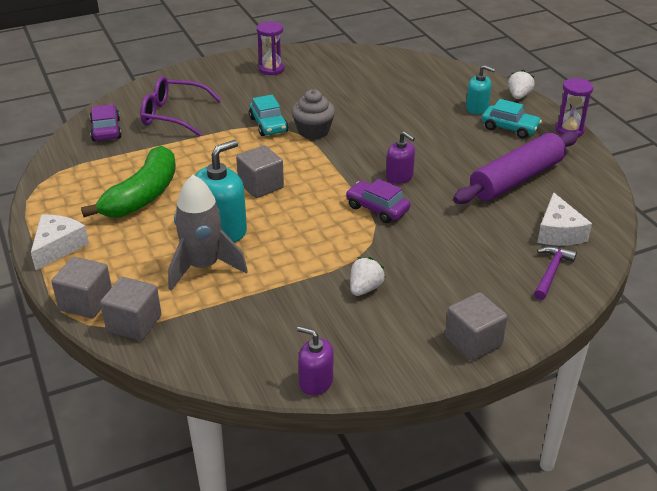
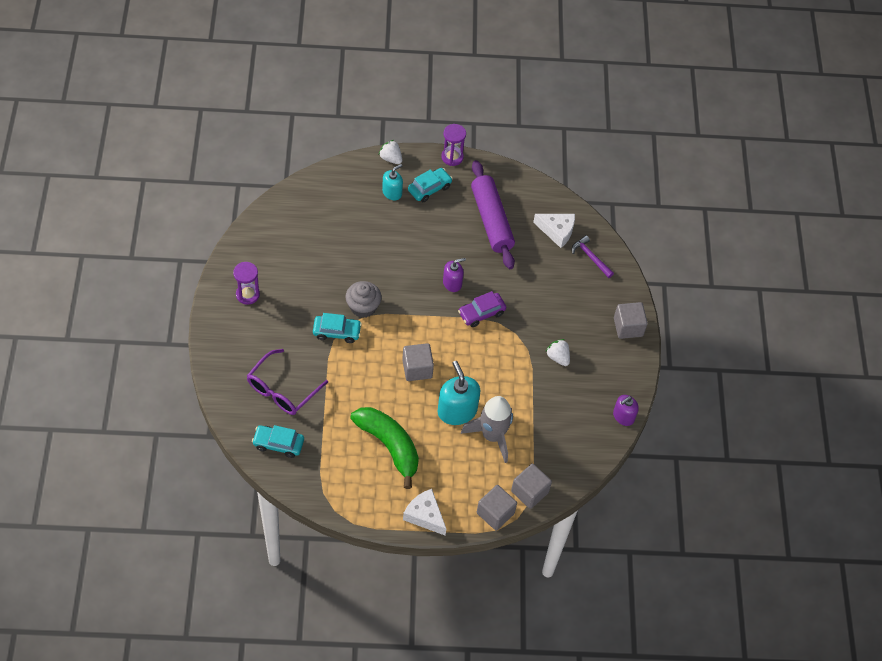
camera: 70 degrees left, 20 degrees up
(106, 130) = (278, 444): purple car -> turquoise car

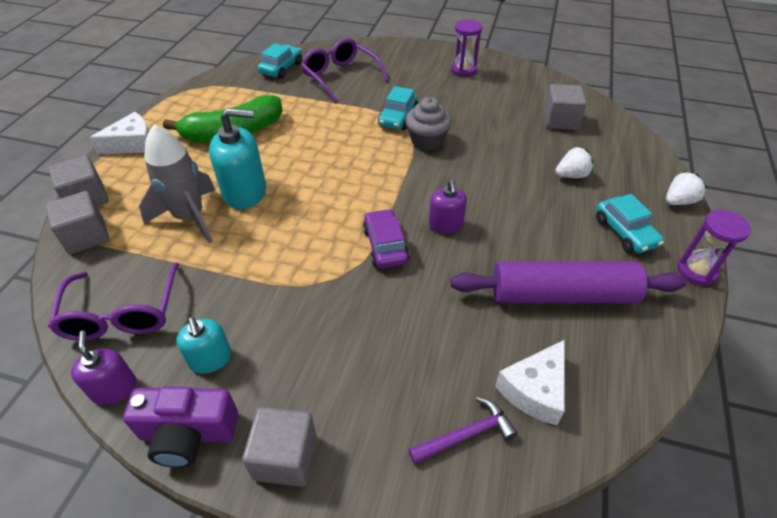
camera: 110 degrees right, 10 degrees down
(392, 192) = (613, 192): turquoise soap dispenser -> turquoise soap dispenser (210, 359)
(417, 369) = (322, 169): grey cube -> grey cube (560, 120)
(558, 357) = (272, 321): white strawberry -> white strawberry (571, 175)
(579, 437) = (122, 313): none -> purple glasses
(633, 371) = (188, 434): none -> purple camera

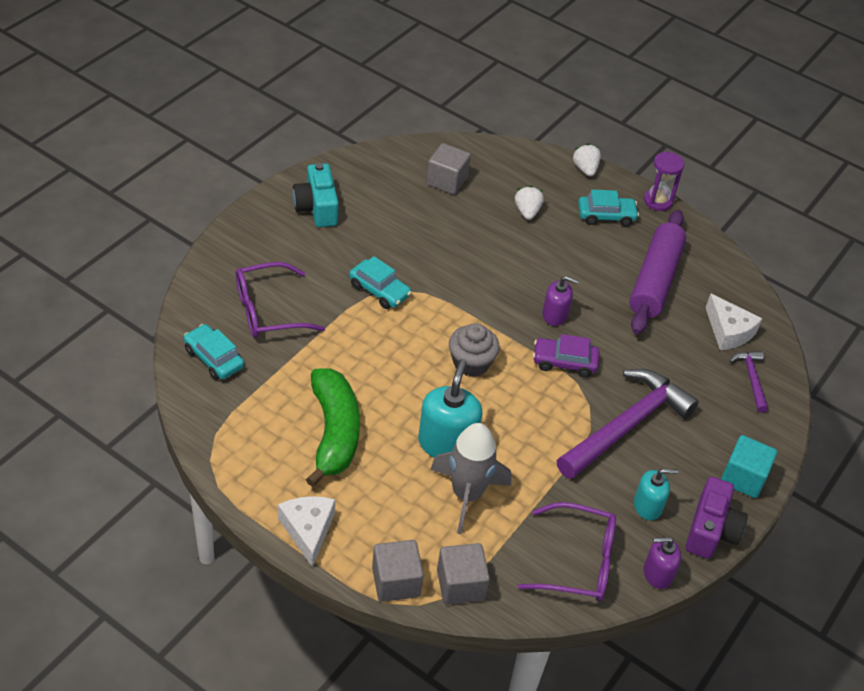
camera: 75 degrees left, 0 degrees up
(285, 457) = (743, 478): grey cube -> turquoise cube
(322, 315) = (626, 425): none -> purple hammer
(427, 140) = (430, 283): grey cupcake -> grey cupcake (471, 363)
(463, 70) = (317, 207): purple hourglass -> turquoise camera

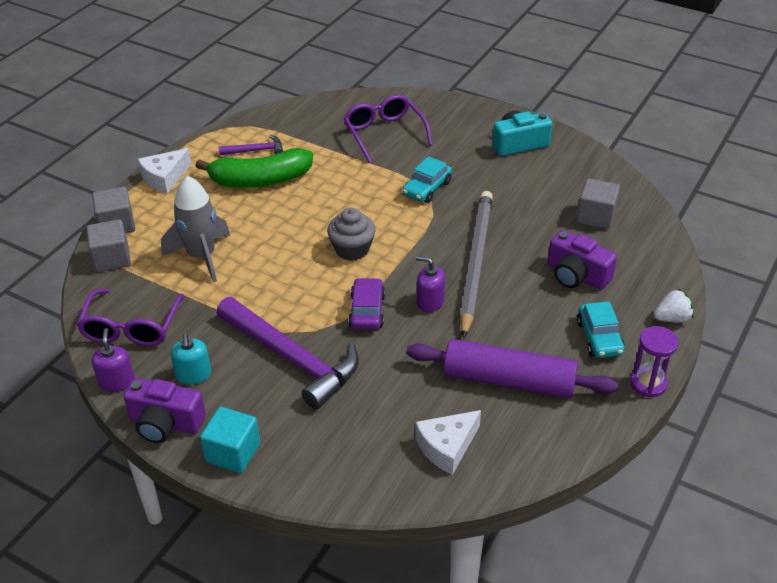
camera: 90 degrees right, 5 degrees down
(214, 358) = (326, 115): turquoise car -> none
(308, 530) = (165, 178): white cheese -> white cheese turned 150 degrees clockwise
(447, 443) = (256, 241): turquoise soap dispenser -> none
(502, 274) = (476, 262): none -> grey pencil
(527, 212) = (576, 275): white strawberry -> purple camera
(555, 315) = (430, 302): purple soap dispenser -> purple soap dispenser turned 105 degrees clockwise
(751, 379) = (376, 466): purple hammer -> purple hammer (255, 150)

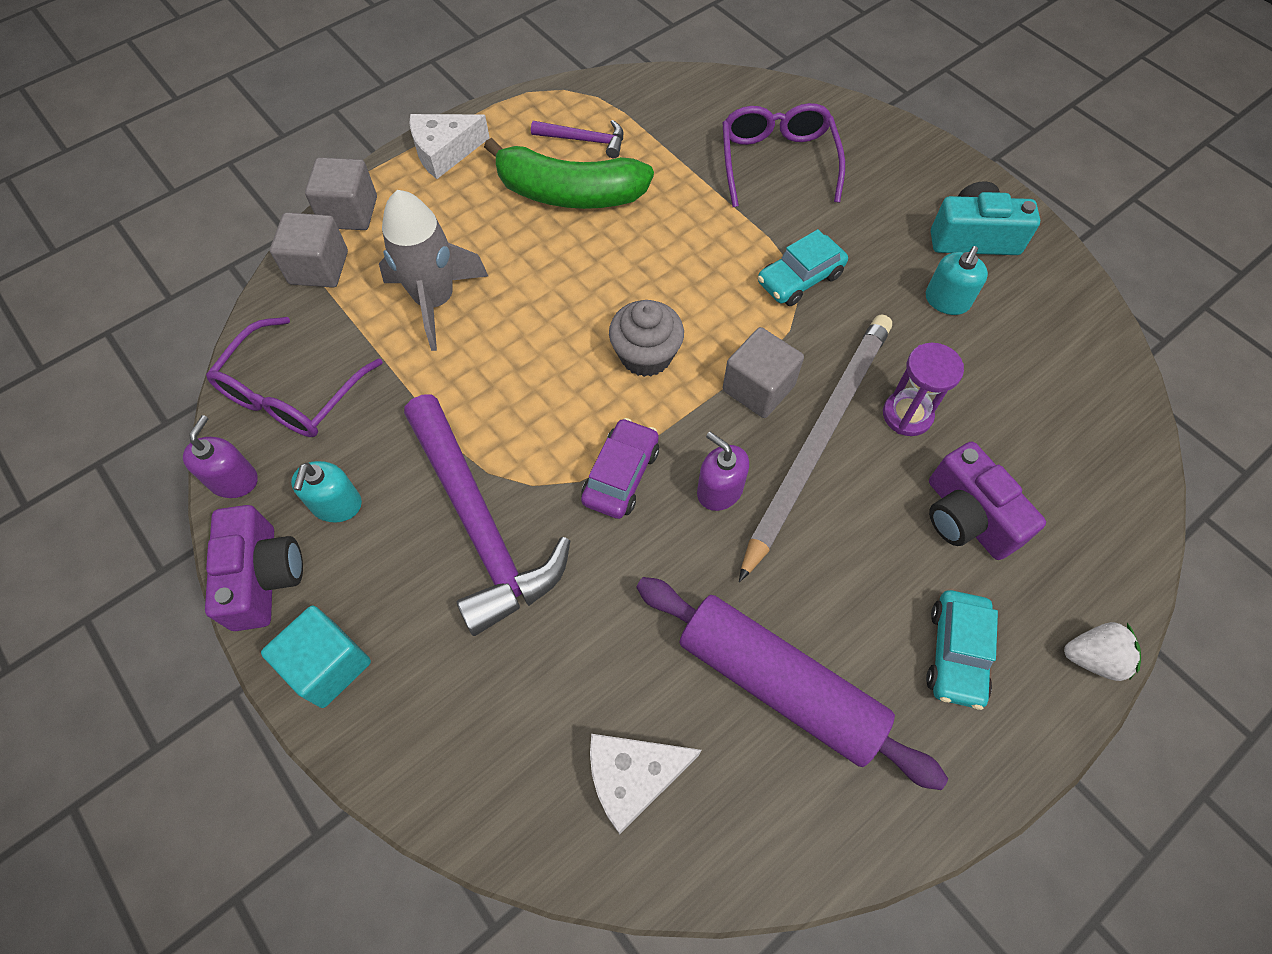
camera: 20 degrees right, 20 degrees up
(165, 423) = (263, 576): purple camera -> purple camera turned 135 degrees counterclockwise
(518, 178) = (947, 300): none -> turquoise soap dispenser
(595, 217) = (1042, 413): grey cube -> grey cube (758, 388)
(648, 383) = (1001, 776): purple hourglass -> purple hourglass (907, 415)

